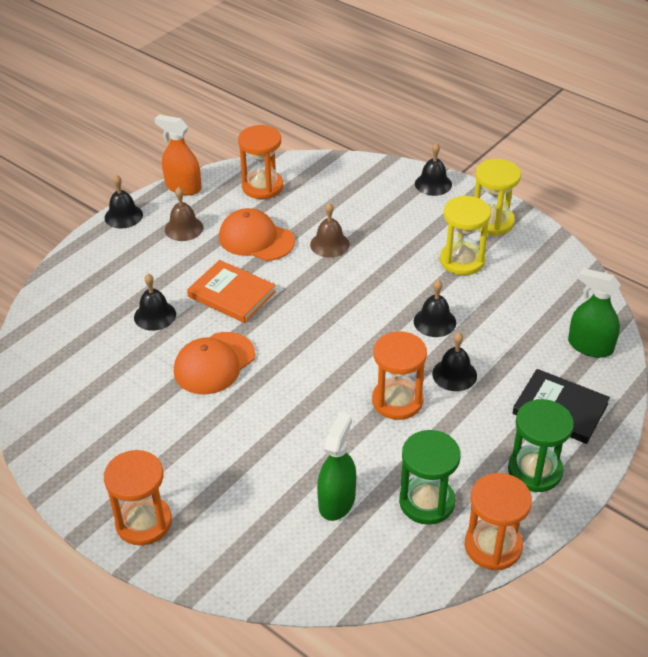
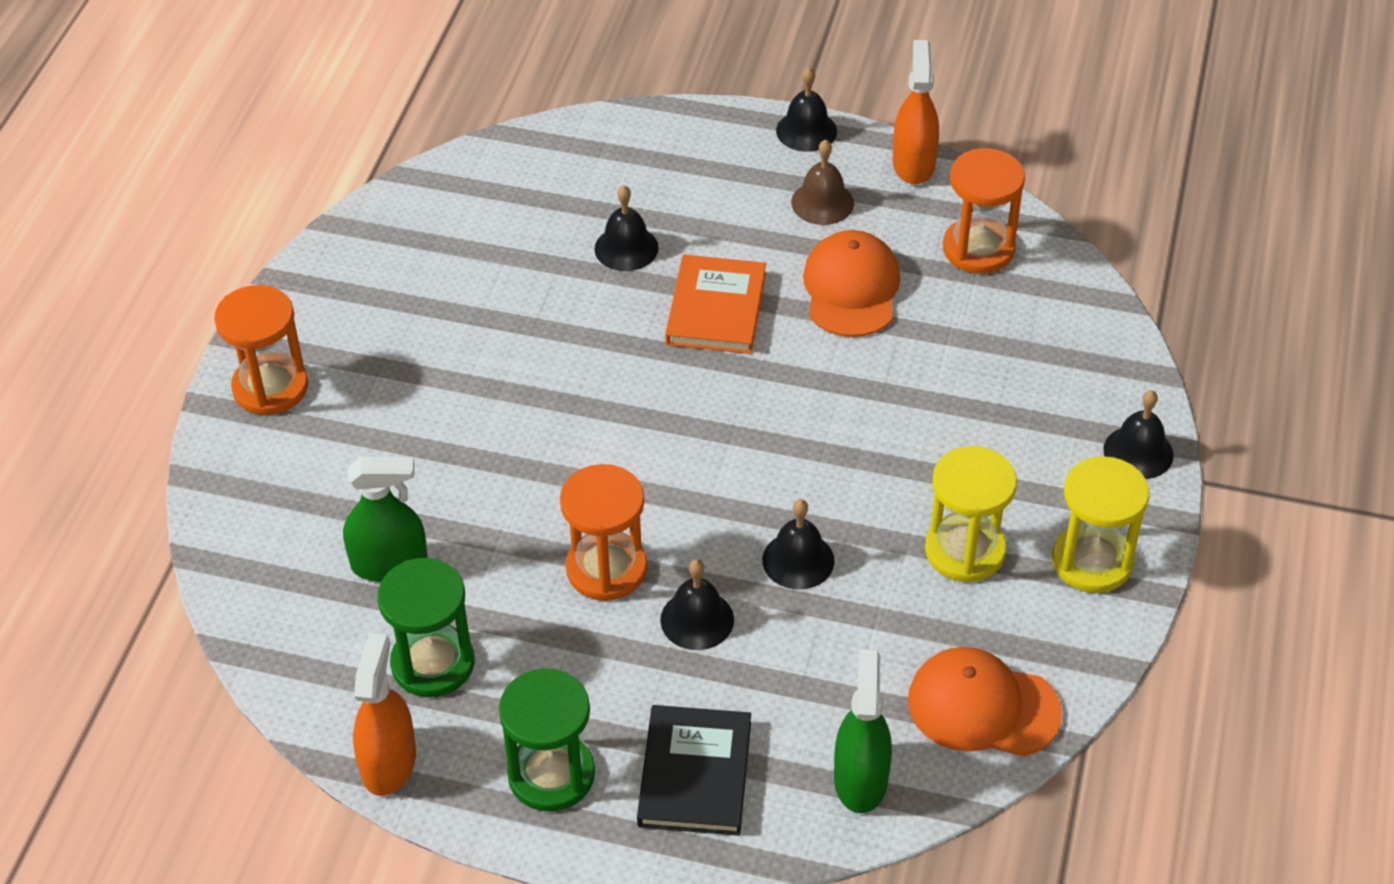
camera: 65 degrees right, 5 degrees up
(214, 363) = (570, 345): orange cap -> orange cap (983, 707)
(329, 244) = (896, 375): brown bell -> none
(493, 546) = (388, 763): orange hourglass -> orange spray bottle

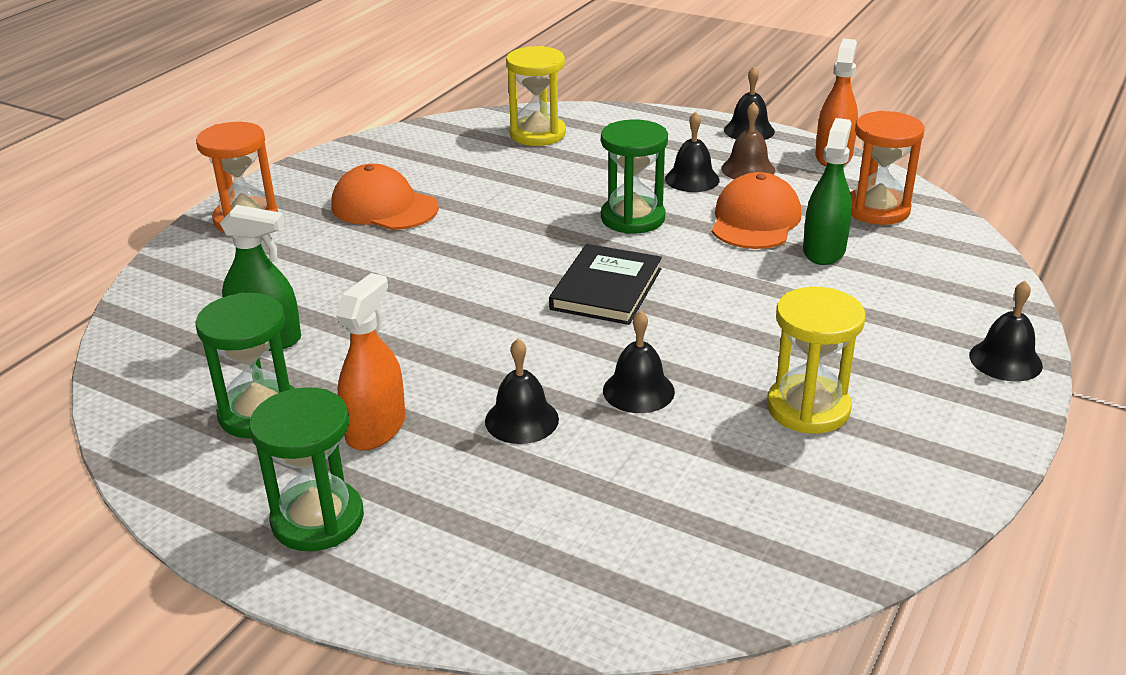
camera: 15 degrees right, 15 degrees down
(388, 763) = (171, 482): orange spray bottle -> orange spray bottle (376, 428)
(606, 569) = (455, 370): orange hourglass -> none
(626, 248) = (573, 176): black bell -> black bell (692, 179)
(695, 774) = (461, 545): black book -> black book (606, 289)
(716, 309) = (633, 218): orange book -> green hourglass
(860, 779) = (635, 582): green spray bottle -> green spray bottle (824, 250)
(983, 707) = (791, 540): orange cap -> orange cap (384, 207)
(1092, 561) = (941, 436): yellow hourglass -> yellow hourglass (537, 134)

